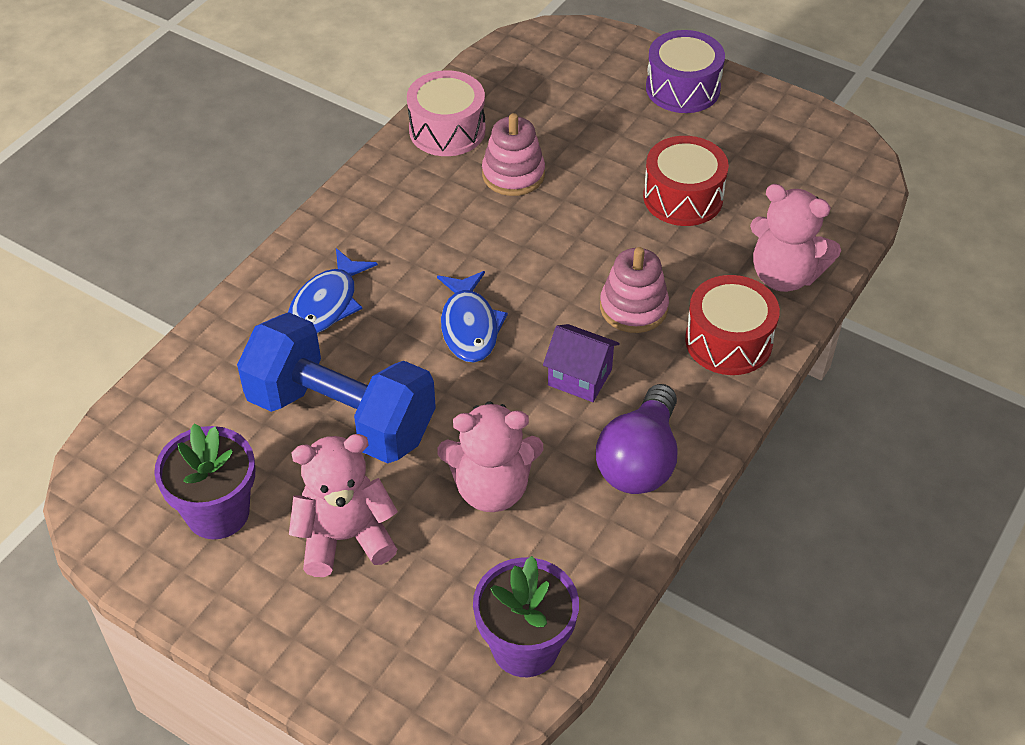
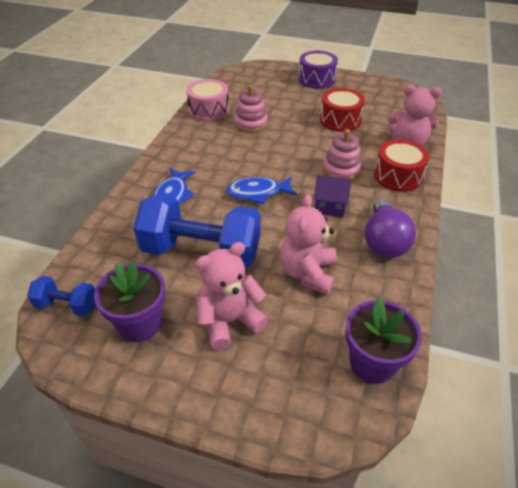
camera: 15 degrees left, 5 degrees down
(123, 461) = (67, 305): none -> blue dumbbell
(469, 326) = (258, 193): blue fish -> blue fish turned 105 degrees clockwise
(491, 488) = (307, 273): pink teddy bear -> pink teddy bear turned 120 degrees clockwise

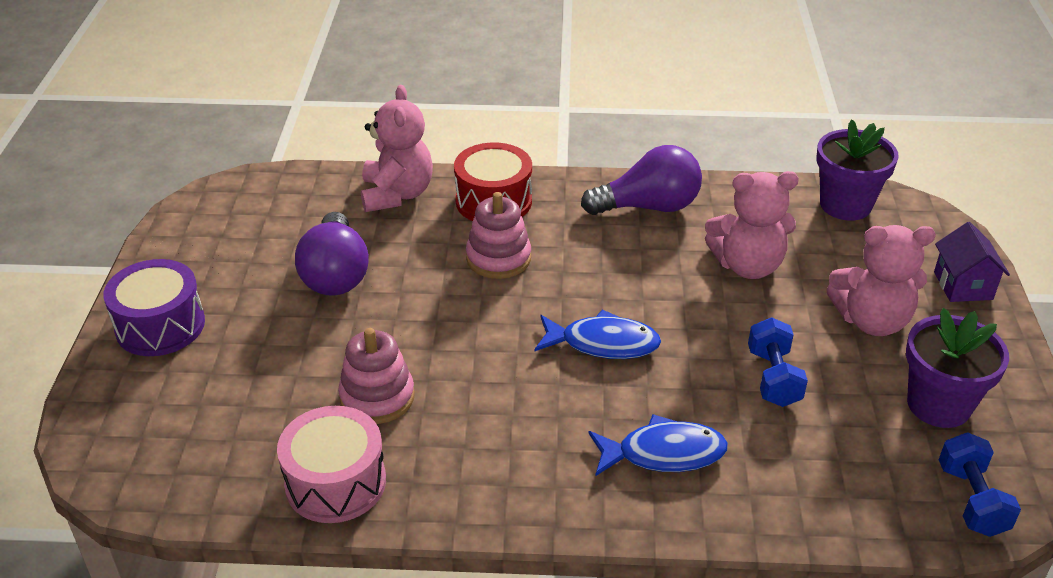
camera: 105 degrees left, 5 degrees down
(201, 252) = (773, 378): blue dumbbell -> blue dumbbell, size x0.48
(229, 321) = (871, 321): pink teddy bear -> pink teddy bear turned 45 degrees counterclockwise
(258, 193) = (603, 343): blue fish -> blue fish turned 60 degrees counterclockwise
(330, 206) = (599, 261): purple house -> purple house (963, 285)
(340, 120) = (336, 274): red drum -> purple light bulb

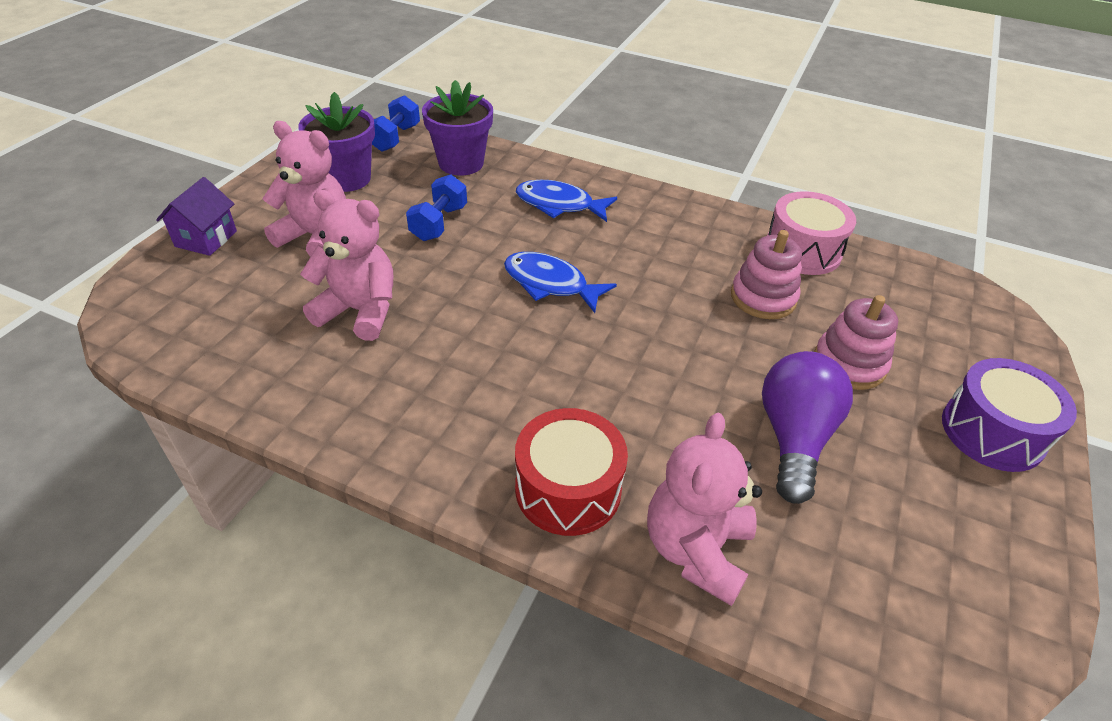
camera: 160 degrees left, 5 degrees up
(498, 258) = (601, 399): pink stacking toy -> pink stacking toy (849, 364)
(648, 207) = (388, 413): purple light bulb -> none
(845, 205) = (183, 343): purple flower pot -> purple flower pot (461, 163)

